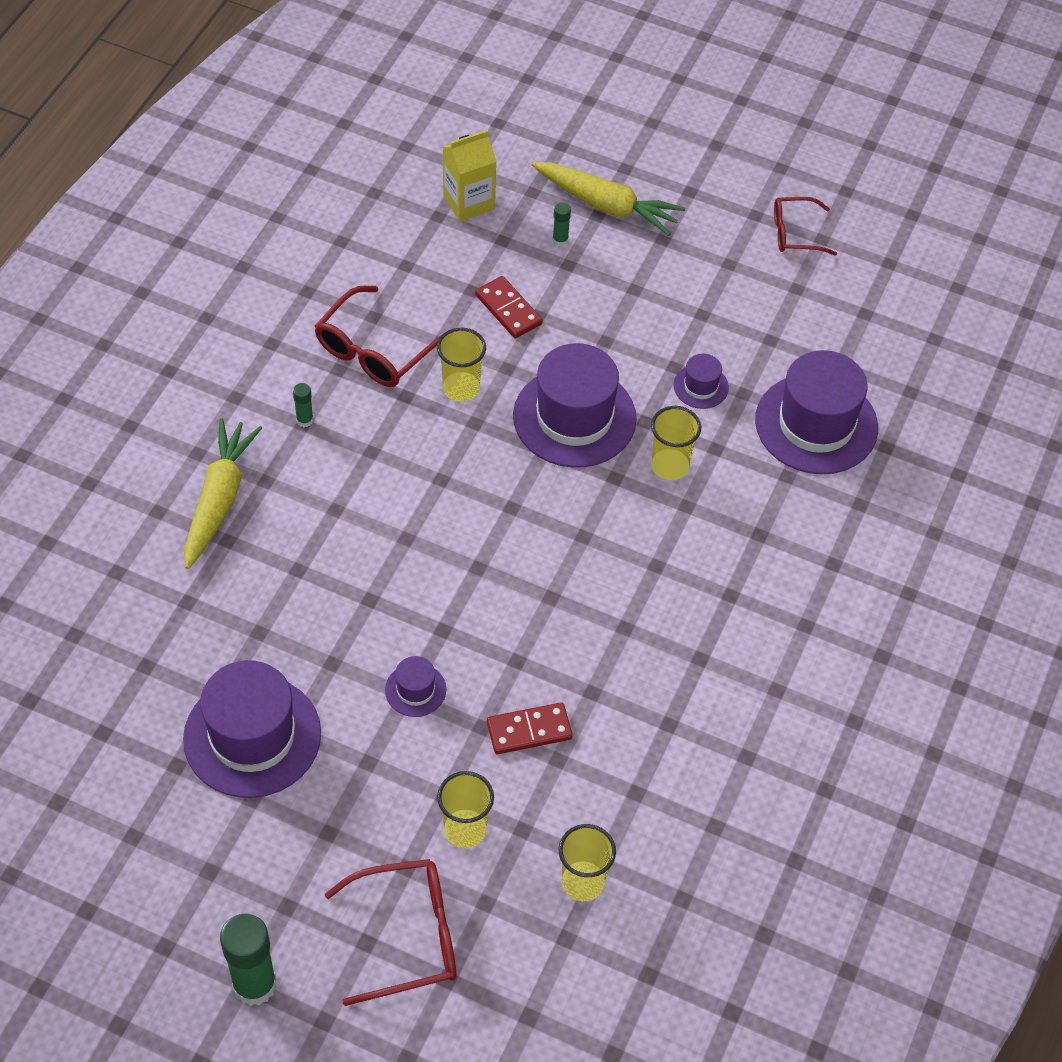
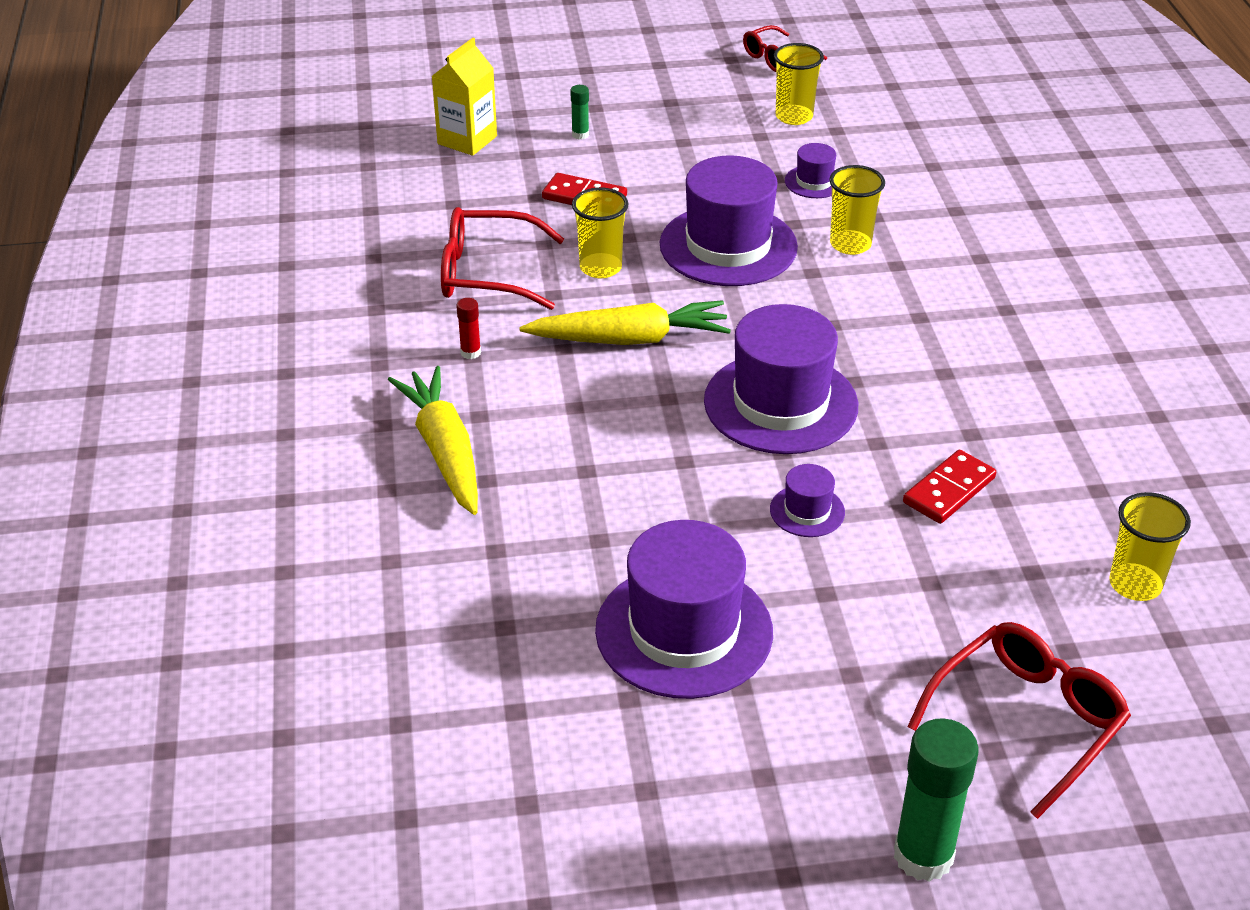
camera: 30 degrees left, 15 degrees down
(304, 420) = (470, 352): green glue stick -> red glue stick
(375, 350) = (487, 273): red glasses -> red glasses turned 90 degrees clockwise
(465, 830) = (980, 600): yellow cup -> yellow cup (794, 116)
(606, 205) = (596, 98): yellow carrot -> yellow carrot (630, 339)
(816, 424) = (938, 168): purple hat -> purple hat (780, 403)

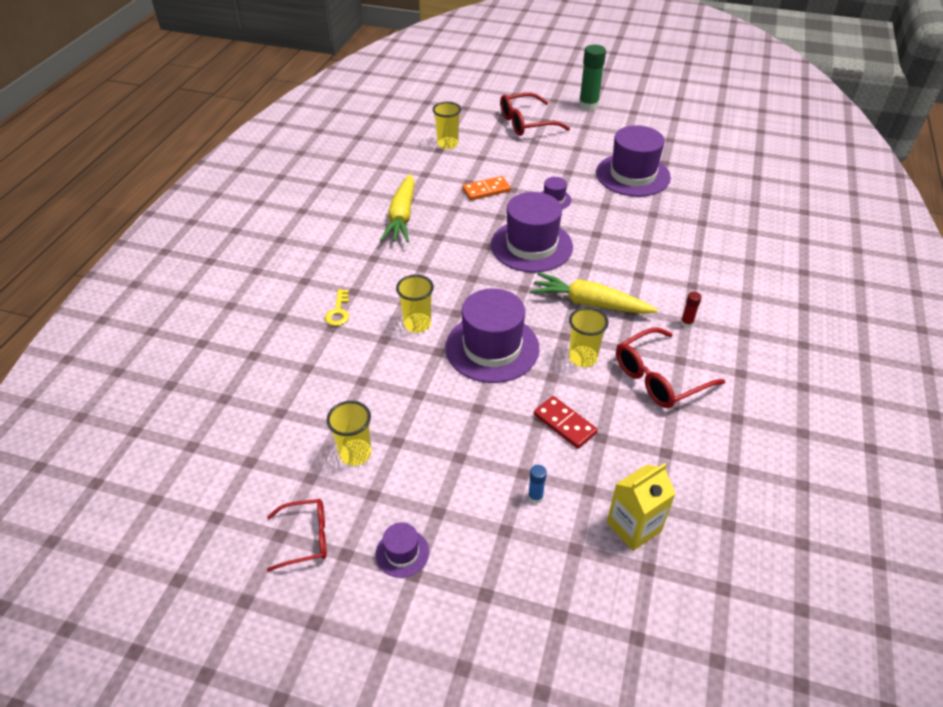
camera: 155 degrees left, 5 degrees up
(444, 451) = (716, 272): yellow carrot -> yellow carrot (402, 216)
(487, 273) = (659, 377): red glasses -> red glasses turned 120 degrees clockwise
(580, 135) = (535, 497): green glue stick -> blue glue stick
(814, 182) = (396, 381): purple hat -> purple hat (402, 553)
(949, 490) = (486, 190): red domino -> orange domino
(969, 229) = (338, 312): none -> yellow key

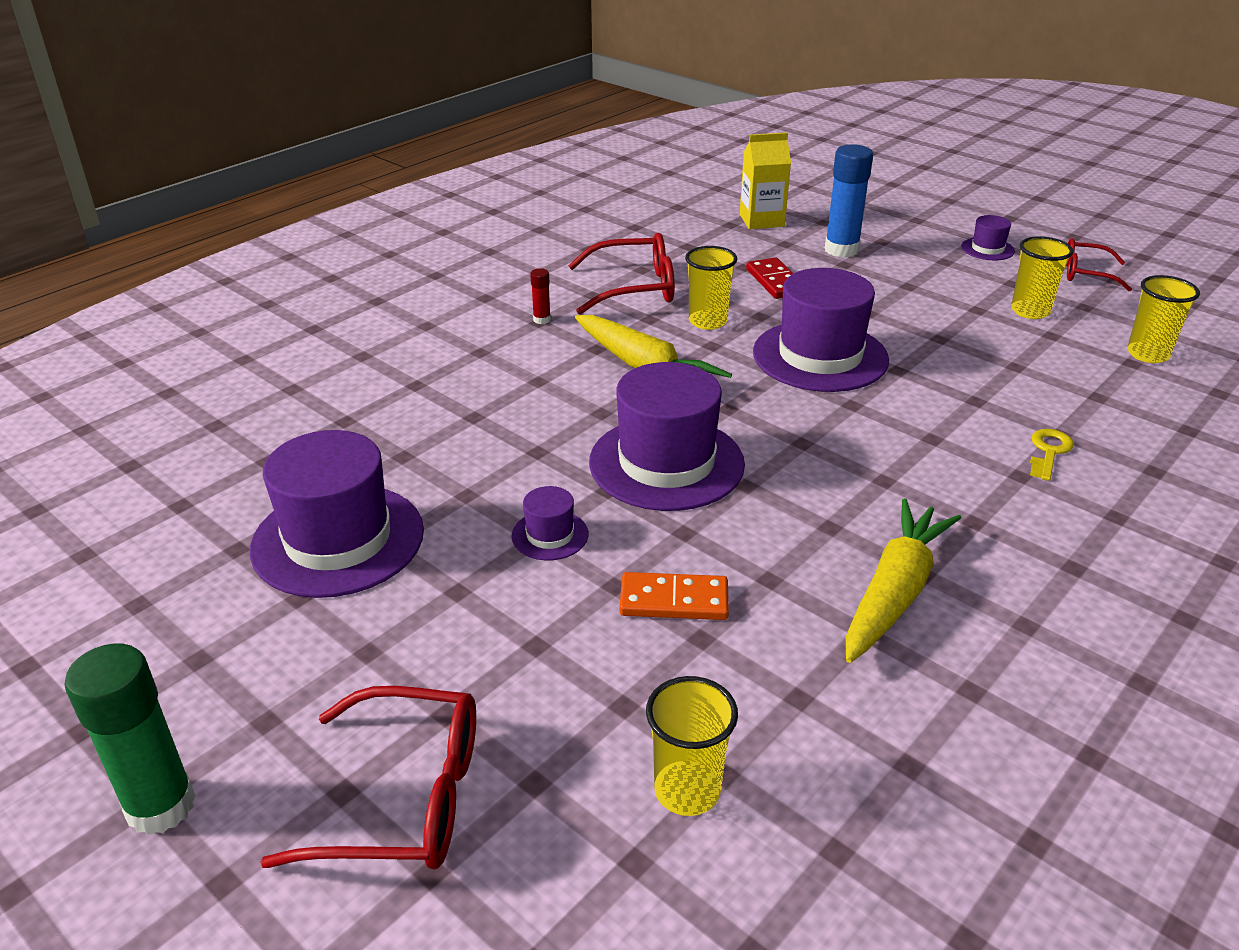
camera: 155 degrees left, 10 degrees down
(417, 324) = (919, 405): yellow cup -> yellow cup (1147, 354)
(535, 497) = (841, 250): blue glue stick -> blue glue stick, size x2.17

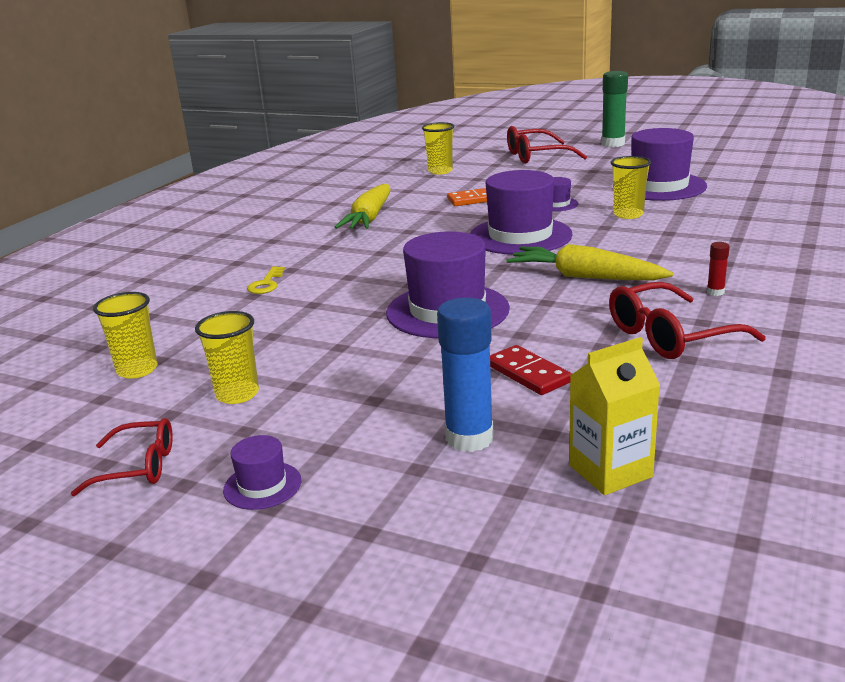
camera: 165 degrees right, 10 degrees down
(707, 321) = (566, 319): yellow cup -> yellow cup (628, 214)

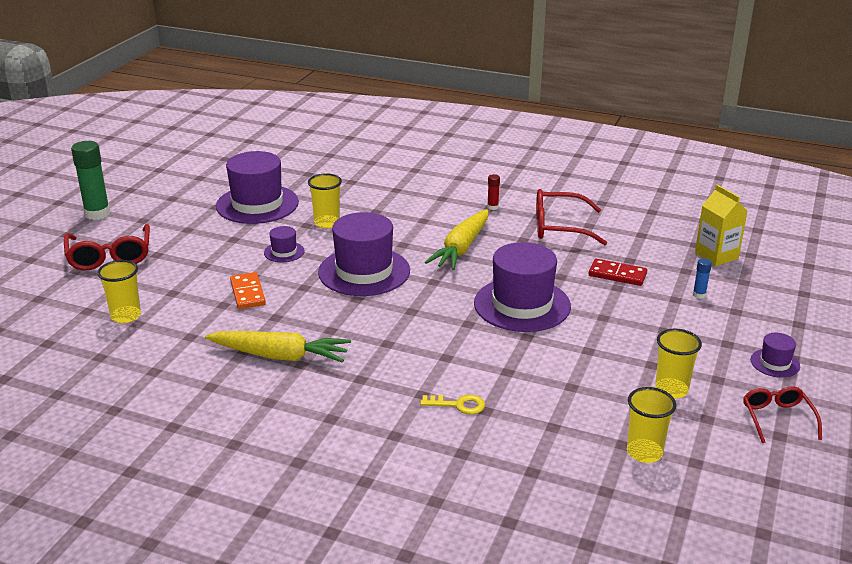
camera: 95 degrees left, 5 degrees up
(469, 438) = (699, 295): blue glue stick -> blue glue stick, size x0.46
(528, 374) = (617, 275): red domino -> red domino turned 60 degrees clockwise
(670, 336) = (559, 227): red glasses -> red glasses turned 120 degrees clockwise

